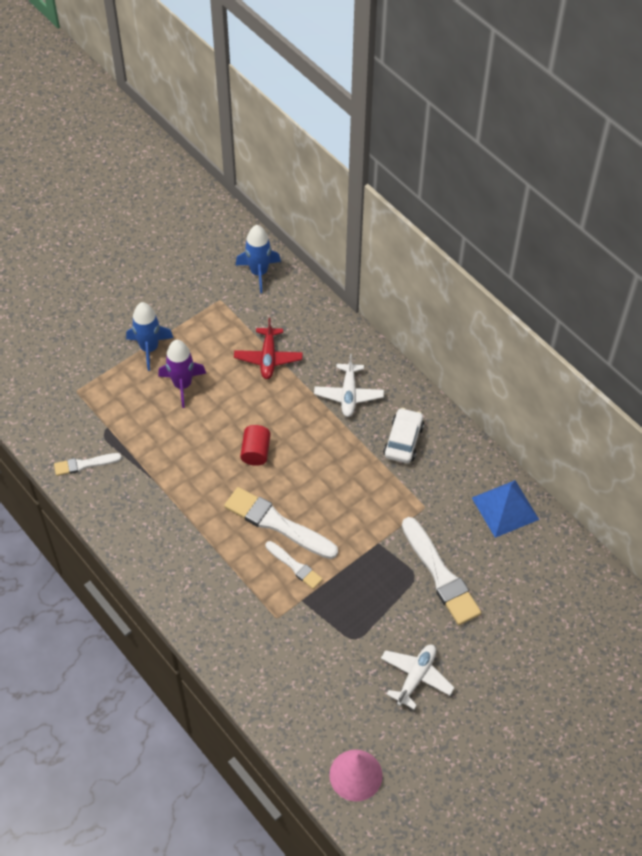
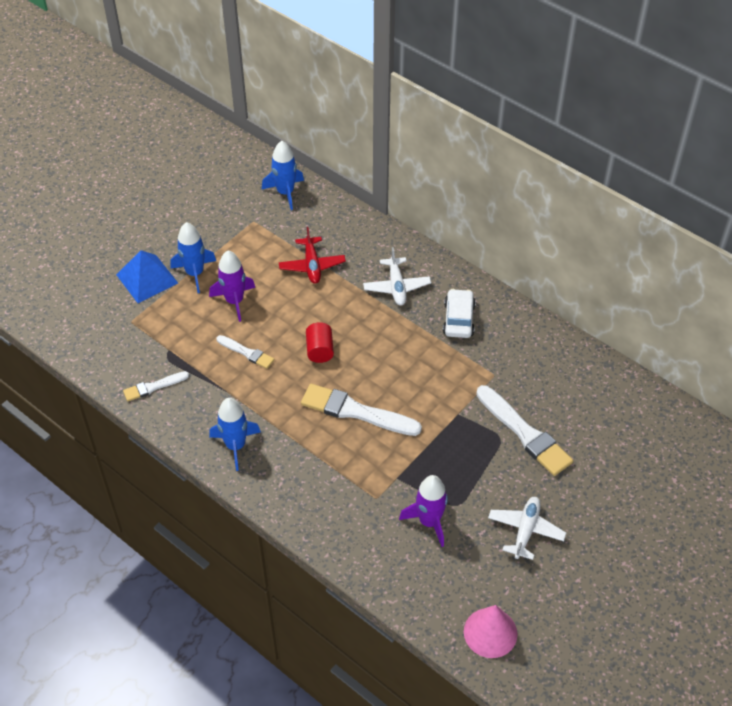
camera: 10 degrees left, 5 degrees down
(151, 540) = (235, 446): none -> blue rocket
(295, 566) = (382, 448): white brush -> white brush (247, 353)
(323, 651) = (429, 521): none -> purple rocket
(505, 508) = (569, 364): blue pyramid -> blue pyramid (147, 278)

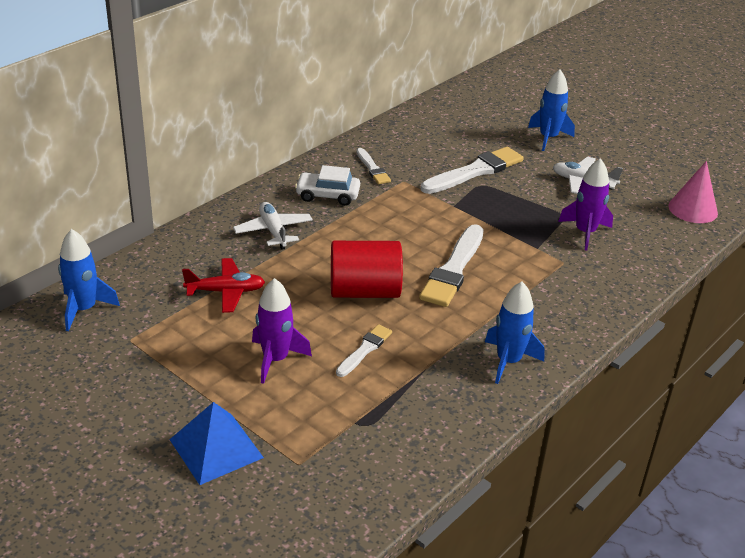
camera: 90 degrees left, 15 degrees down
(153, 387) = (419, 436): white brush -> white brush (373, 168)
(195, 273) = (216, 397): blue rocket -> blue rocket (548, 138)
(320, 350) = (364, 291): red cylinder -> red cylinder, size x1.77
(396, 286) = (273, 231): white plane -> white plane turned 105 degrees counterclockwise

